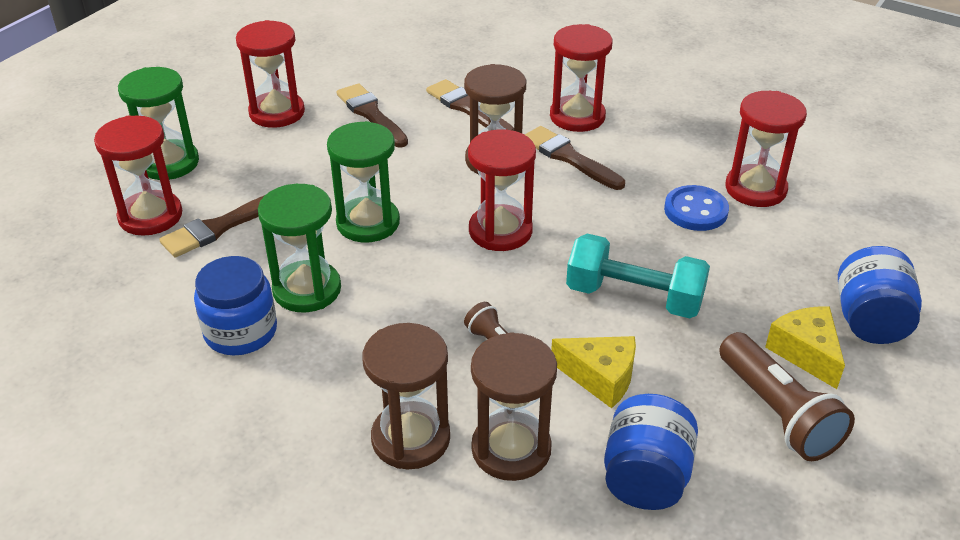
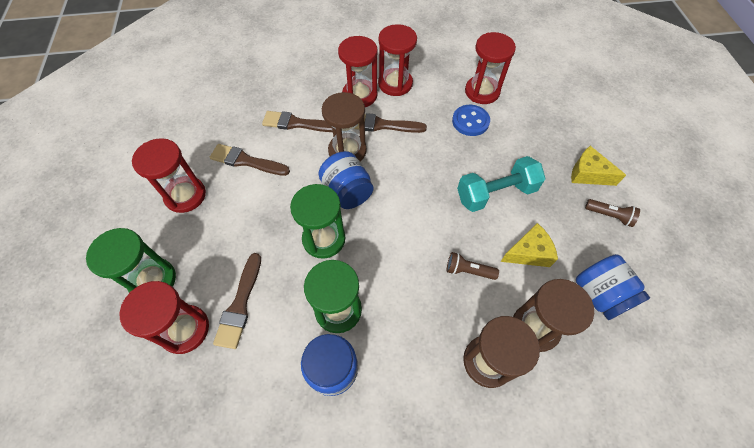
camera: 40 degrees left, 20 degrees up
(500, 231) = (397, 196): red hourglass -> red hourglass (395, 84)
(777, 412) = (609, 216): brown flashlight -> brown flashlight, size x0.56
(870, 321) = (593, 138): blue jar -> blue jar (347, 192)

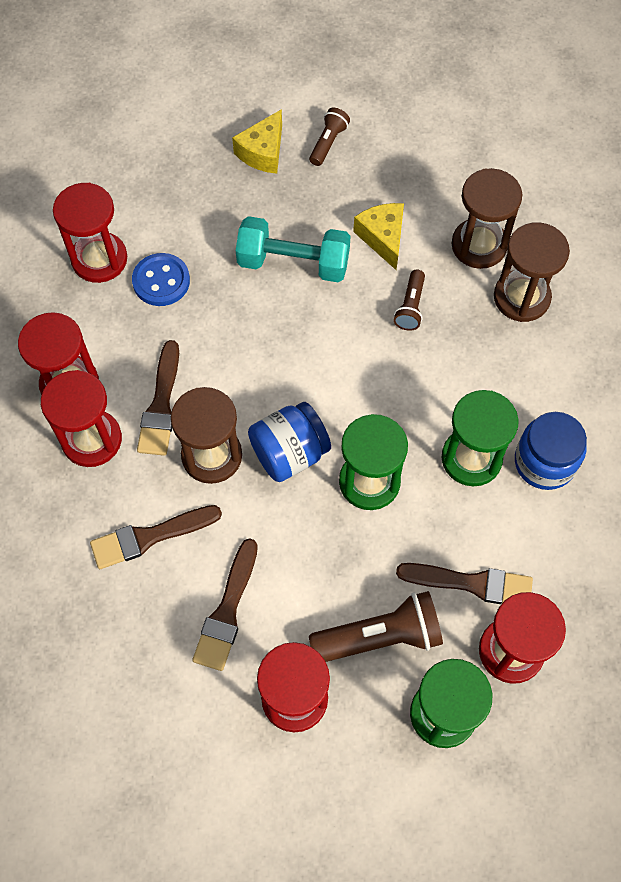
camera: 90 degrees left, 5 degrees up
(213, 243) = (380, 637): none -> brown flashlight
(297, 123) = (150, 537): brown brush -> brown brush turned 60 degrees clockwise
(495, 193) = (293, 263): turquoise dumbbell -> turquoise dumbbell turned 60 degrees counterclockwise
(599, 294) = (435, 175): blue jar -> none

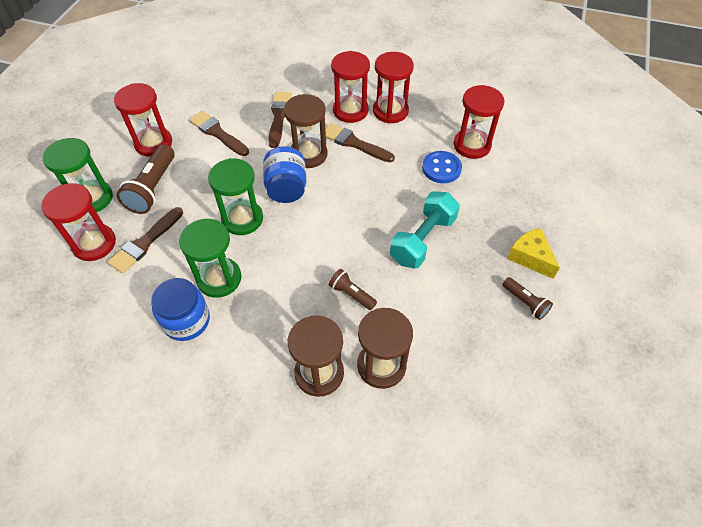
camera: 115 degrees right, 10 degrees down
(383, 238) = (419, 302): yellow cheese -> none

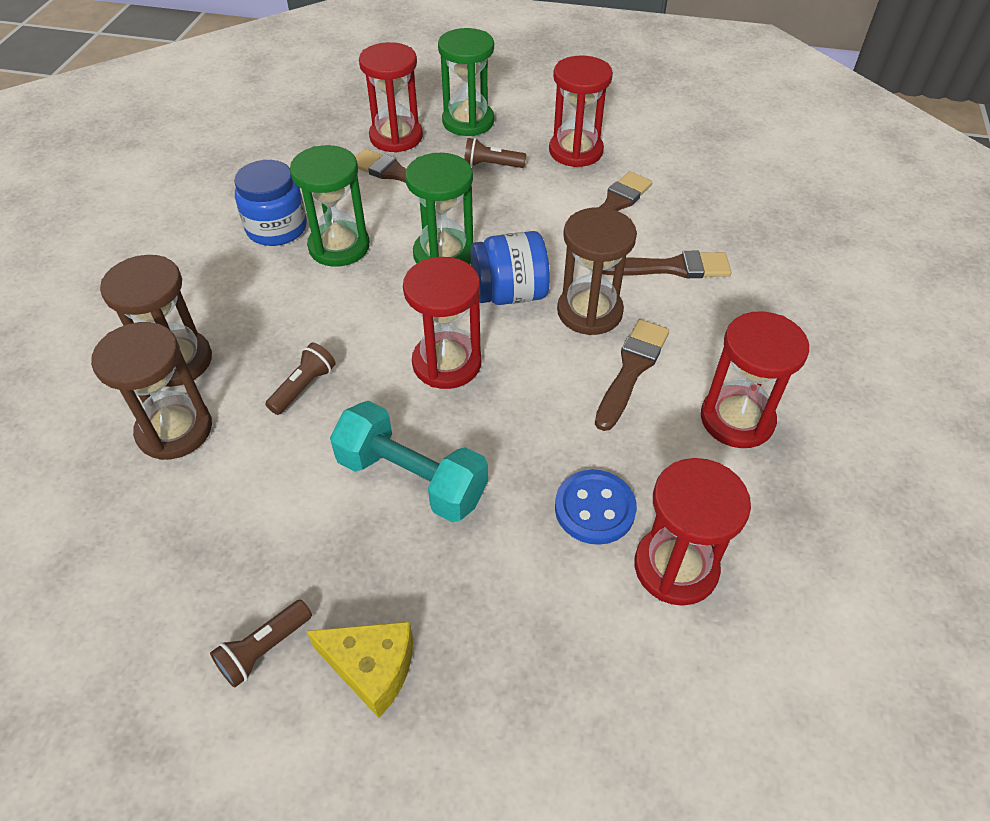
camera: 85 degrees right, 5 degrees down
(153, 188) = (492, 165): brown flashlight -> brown flashlight, size x0.56
(350, 110) = (717, 358): red hourglass -> red hourglass (447, 363)
(530, 257) = (371, 668): yellow cheese -> yellow cheese turned 60 degrees clockwise

